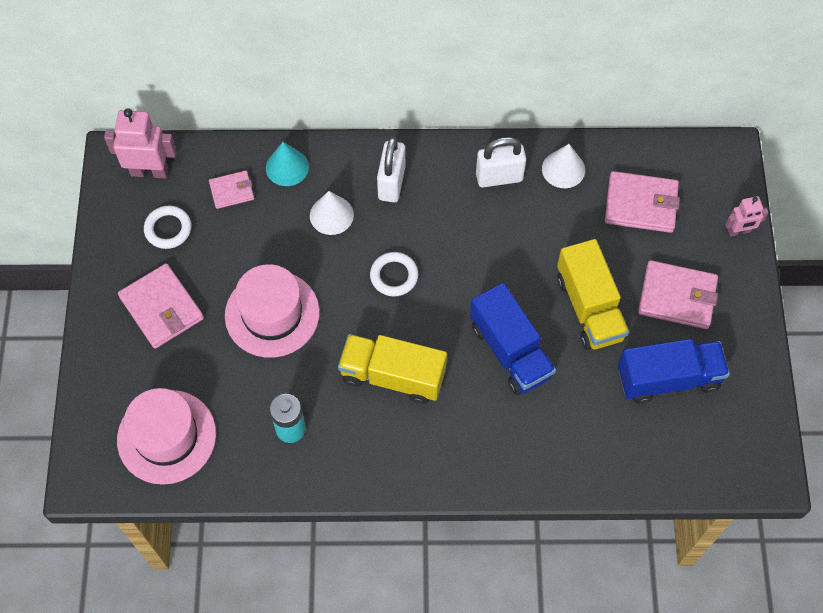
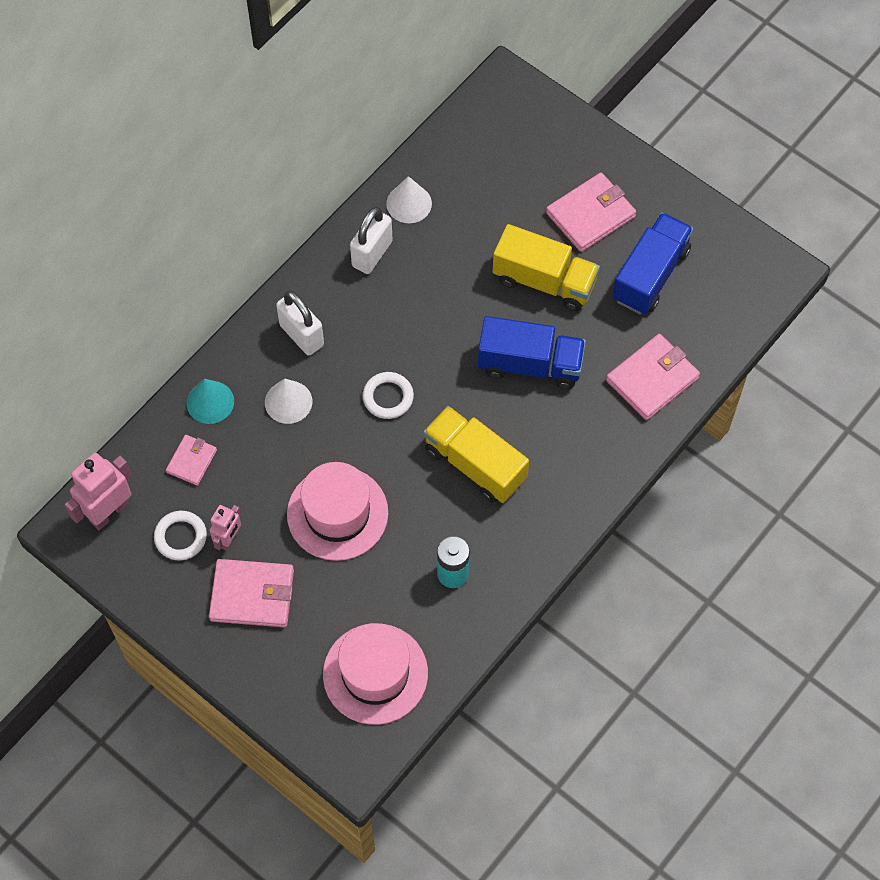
camera: 50 degrees left, 0 degrees up
(393, 376) = (475, 464): yellow truck -> yellow truck turned 75 degrees clockwise
(641, 204) = (491, 175): pink wallet -> pink wallet (652, 379)
(739, 231) = (576, 129): pink robot -> pink robot (229, 539)

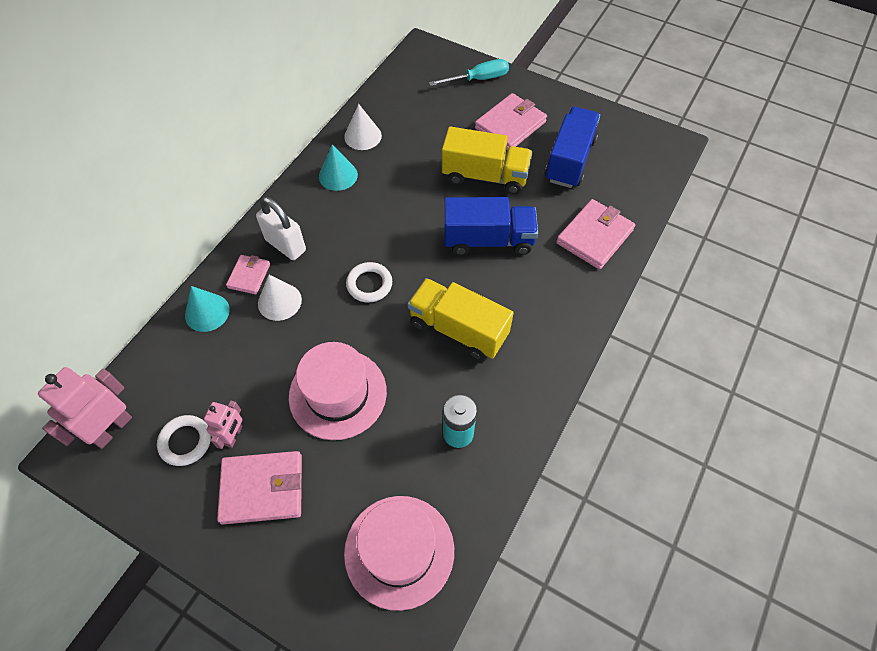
camera: 10 degrees left, 5 degrees down
(191, 461) = (192, 367): pink wallet -> pink wallet (249, 276)
(372, 254) = (338, 175): white padlock -> turquoise cone
(566, 140) = (478, 79): none -> turquoise screwdriver

